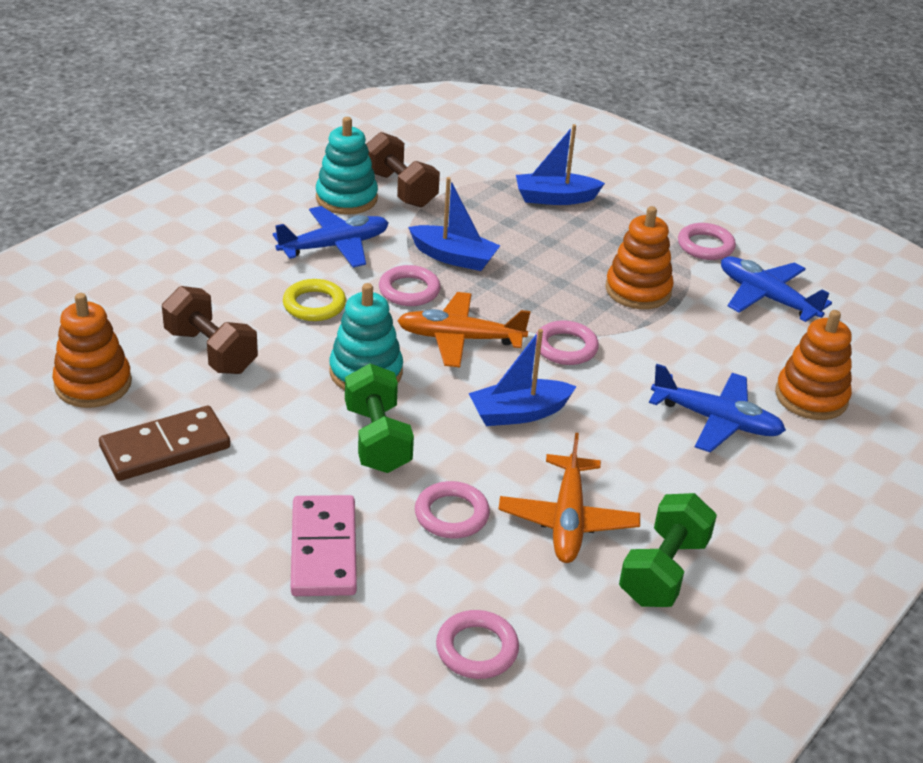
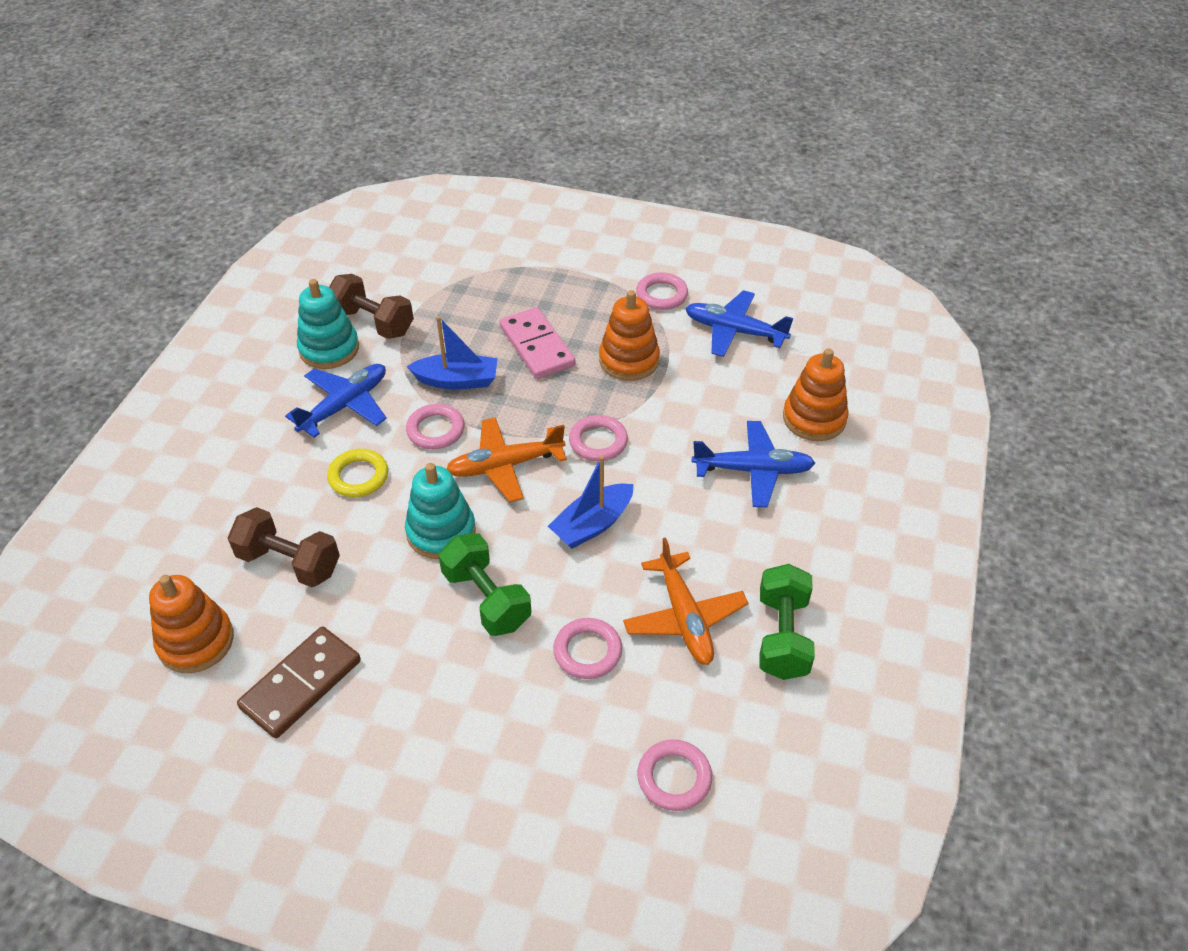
camera: 20 degrees left, 10 degrees up
(323, 550) = (497, 733): pink domino -> pink domino (536, 346)
(555, 198) = (513, 287): blue boat -> none

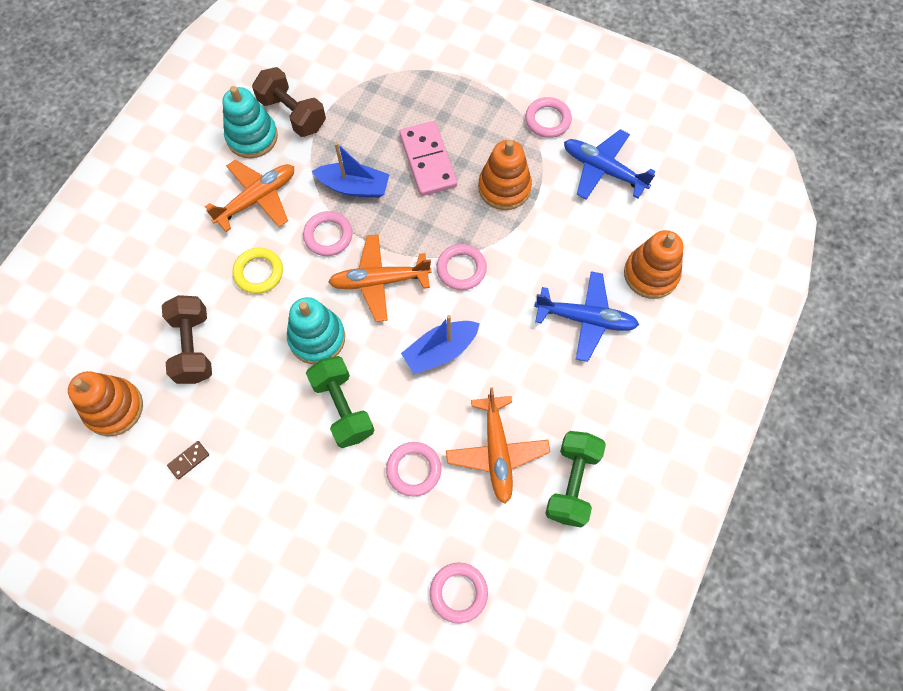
camera: 10 degrees right, 20 degrees up
(289, 562) = (193, 347): brown dumbbell -> brown dumbbell turned 45 degrees clockwise
(301, 684) = (189, 460): brown domino -> brown domino, size x0.43
(345, 405) = (257, 198): blue plane -> orange plane

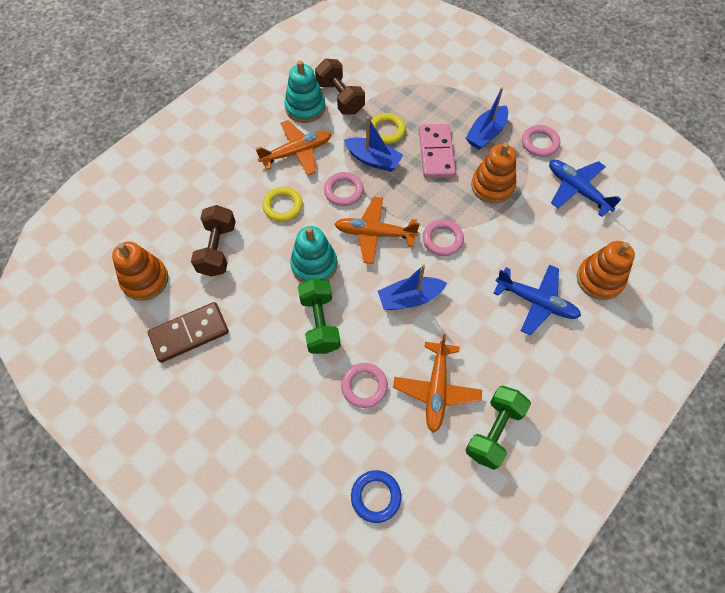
camera: 15 degrees right, 5 degrees down
(189, 460) = (189, 333): brown domino -> brown domino, size x2.33
(361, 145) = (386, 130): none -> yellow ring
(458, 593) = (376, 496): pink ring -> blue ring
(482, 122) = (486, 134): none -> blue boat

